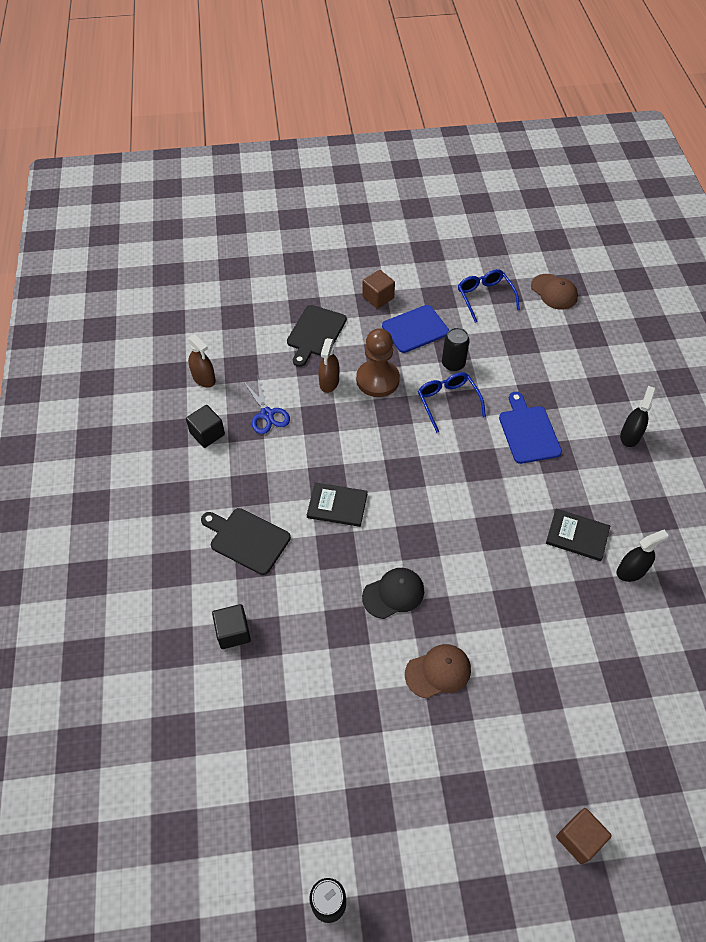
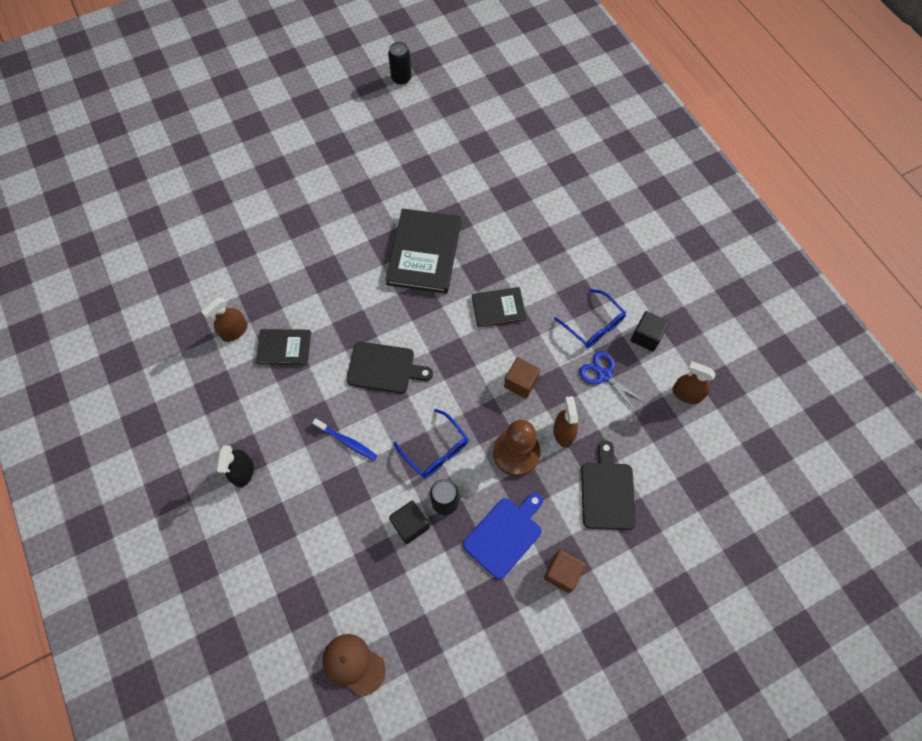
camera: 160 degrees right, 10 degrees up
(233, 632) = (531, 190): black cube -> black cube (410, 525)
(247, 539) = (557, 257): black cutting board -> black cutting board (384, 368)
(393, 594) = (424, 252): black cap -> black book
(438, 672) = (373, 210): brown cap -> none
(484, 297) = (437, 622): blue glasses -> blue glasses (593, 325)
(528, 432) = (347, 441): blue cutting board -> blue toothbrush
(579, 839) = (258, 147): brown cube -> brown cube (520, 383)
(631, 571) = (234, 331): black spray bottle -> brown spray bottle

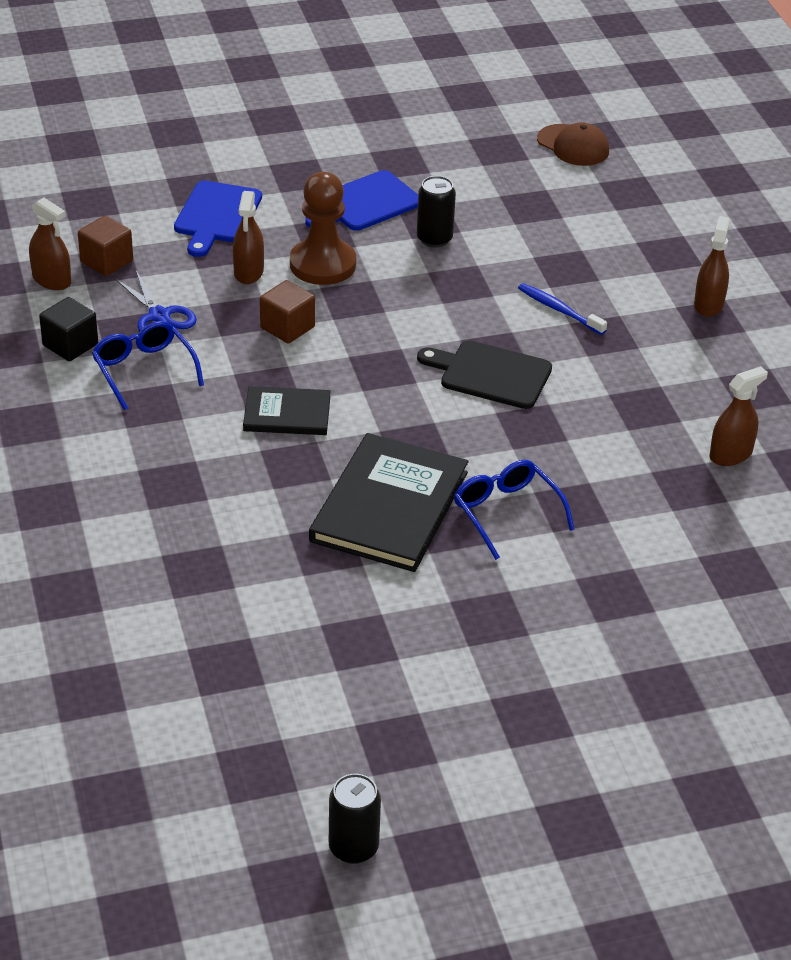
camera: 170 degrees left, 25 degrees down
(243, 472) = (708, 304): black spray bottle -> brown spray bottle
(284, 347) = (647, 422): black book -> none
(410, 525) = (485, 228): black cube -> none
(436, 450) = (433, 283): blue glasses -> blue glasses (506, 513)
(562, 573) = (306, 167): brown cube -> brown cube (106, 261)
(607, 492) = (216, 215): black cutting board -> blue cutting board

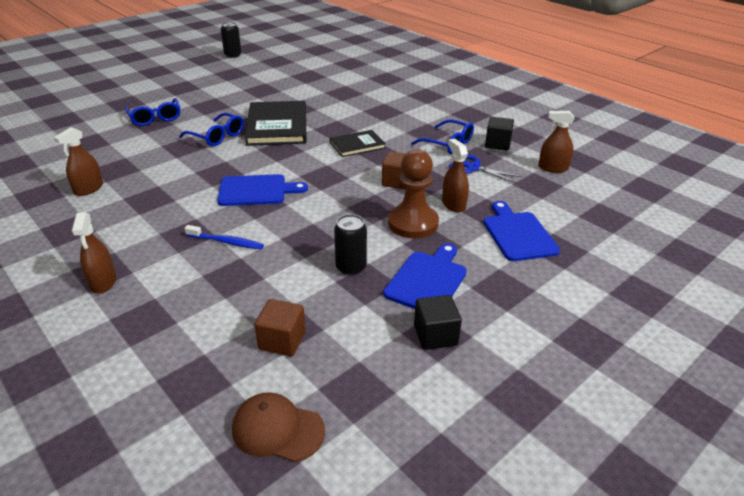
camera: 155 degrees right, 5 degrees down
(106, 261) = (540, 185): brown cube -> brown cube (282, 340)
(401, 161) = (435, 335): none -> black cube
(491, 374) = (256, 191): black cutting board -> blue cutting board
(607, 609) = (155, 118): none -> blue glasses

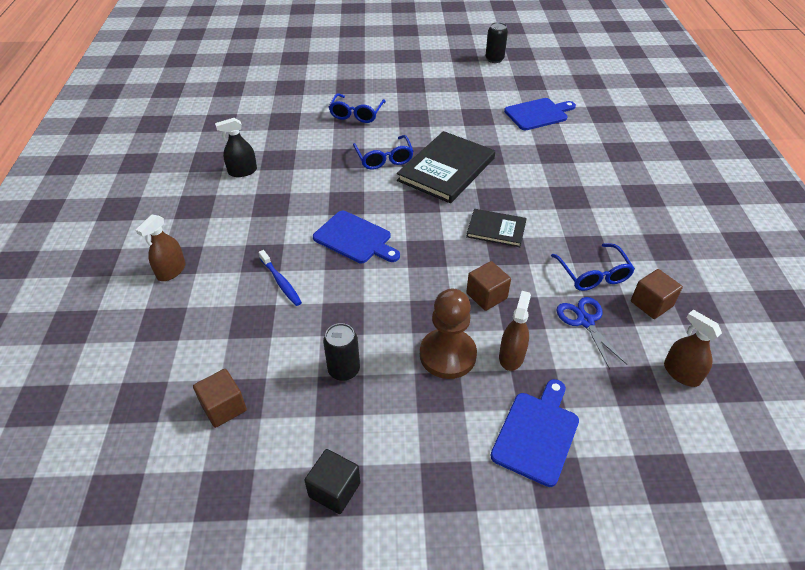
camera: 40 degrees right, 10 degrees up
(89, 189) = (242, 171): brown spray bottle -> black spray bottle
(277, 429) = (144, 484): brown cap -> none
(427, 280) = (391, 428): blue cutting board -> blue cutting board (538, 114)
(497, 144) = (651, 304): black cube -> brown cube

